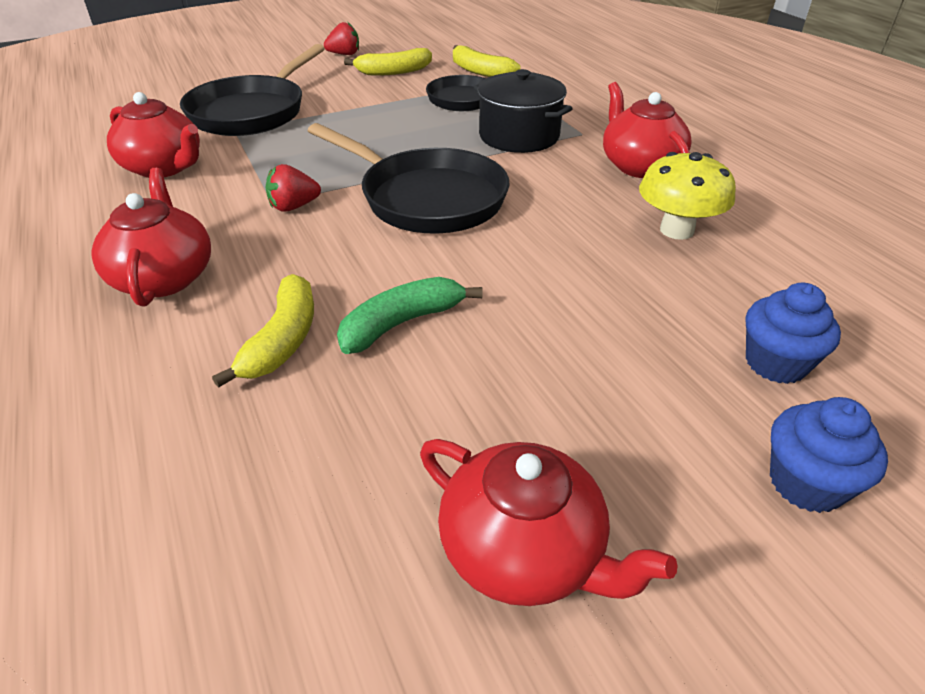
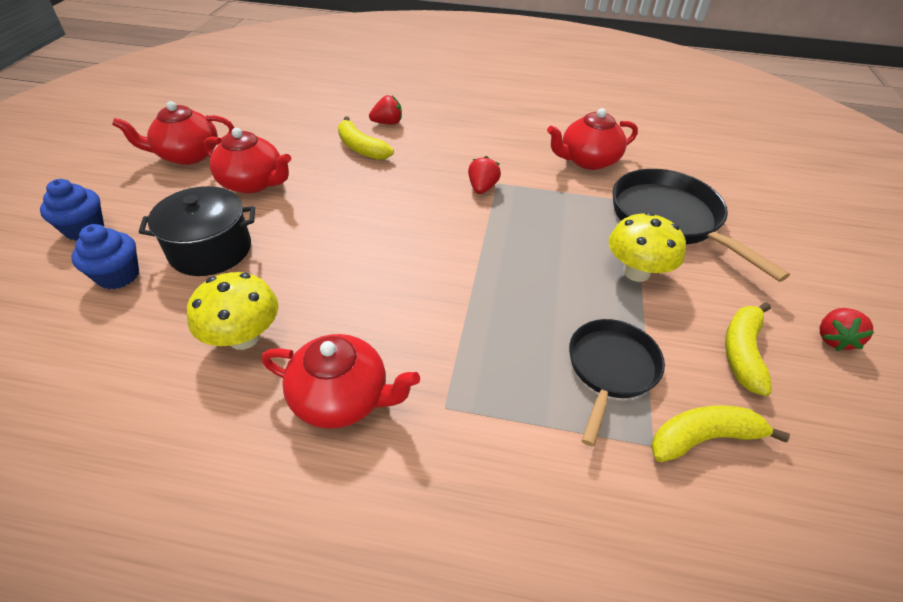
camera: 125 degrees right, 5 degrees up
(164, 277) = (452, 134): red teapot -> red teapot (253, 183)
(169, 356) = (387, 123): none -> red strawberry
(350, 110) = (636, 272): none -> yellow mushroom
(401, 323) = (327, 179): green banana -> none
(426, 198) = (433, 242): black pan -> none
(519, 136) = (484, 352): black pot -> black pot (211, 250)

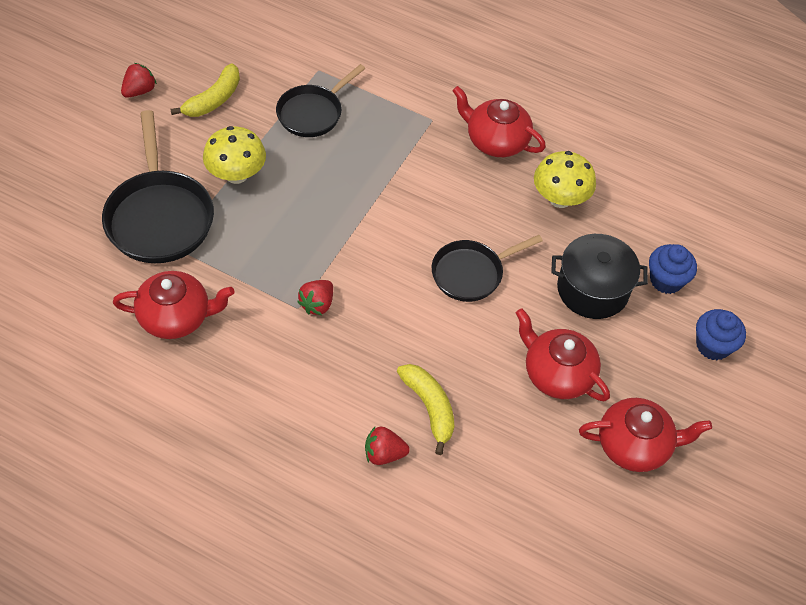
camera: 165 degrees left, 10 degrees up
(346, 237) = (471, 273): none -> black pan
(703, 438) = (286, 65): yellow banana -> none

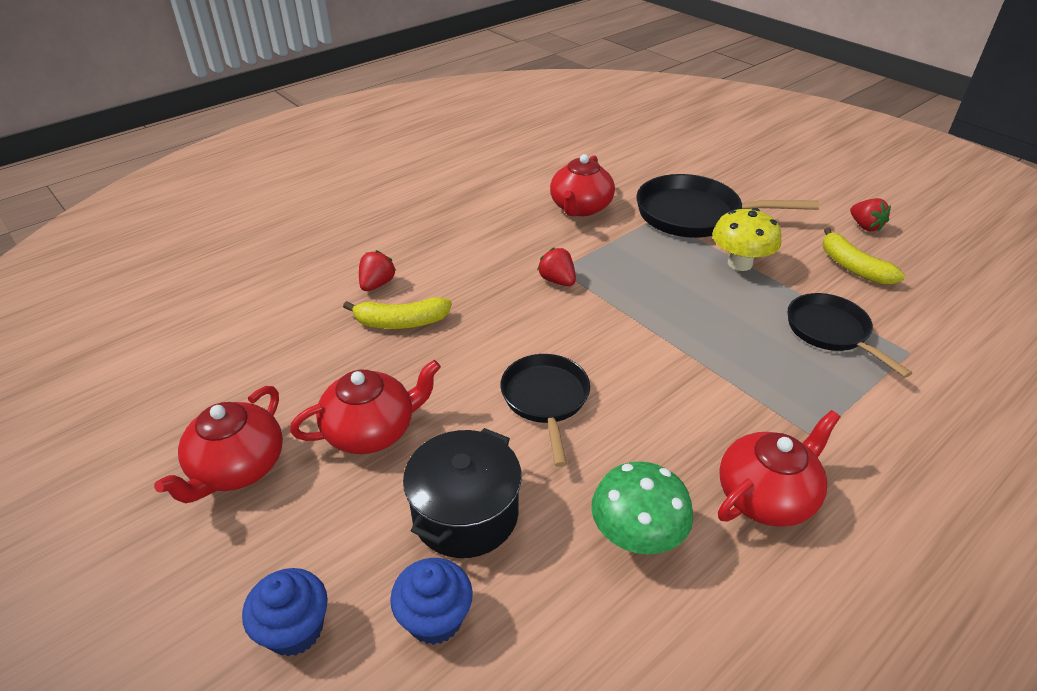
camera: 115 degrees right, 15 degrees down
(560, 199) = (636, 536): yellow mushroom -> green mushroom

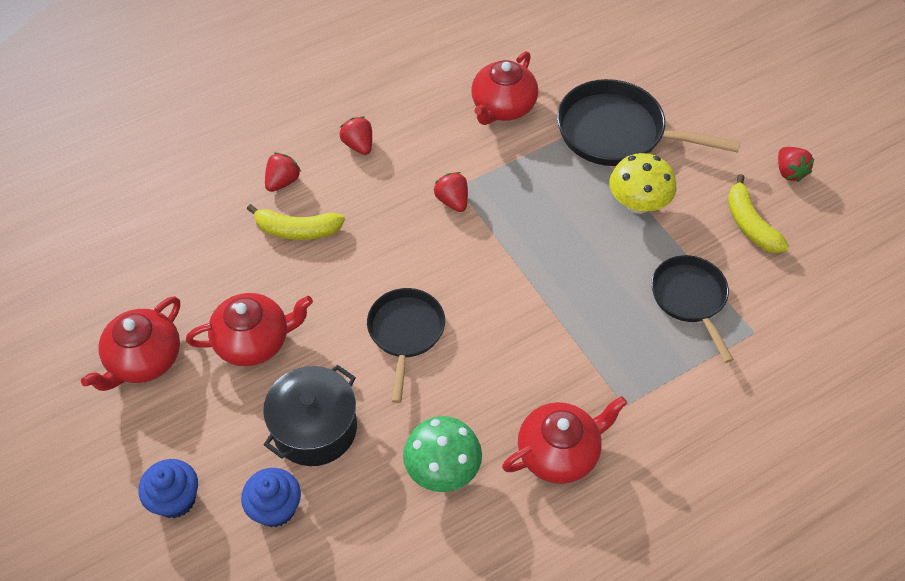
camera: 10 degrees right, 15 degrees up
(449, 248) = (358, 145): none -> red strawberry

